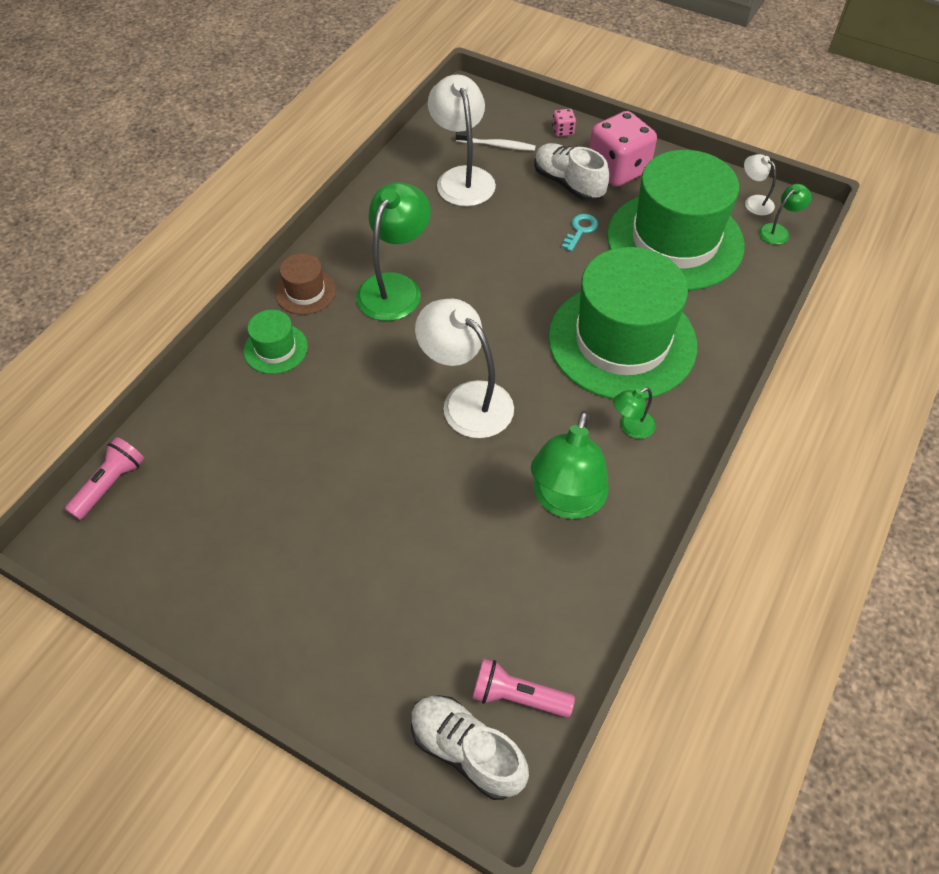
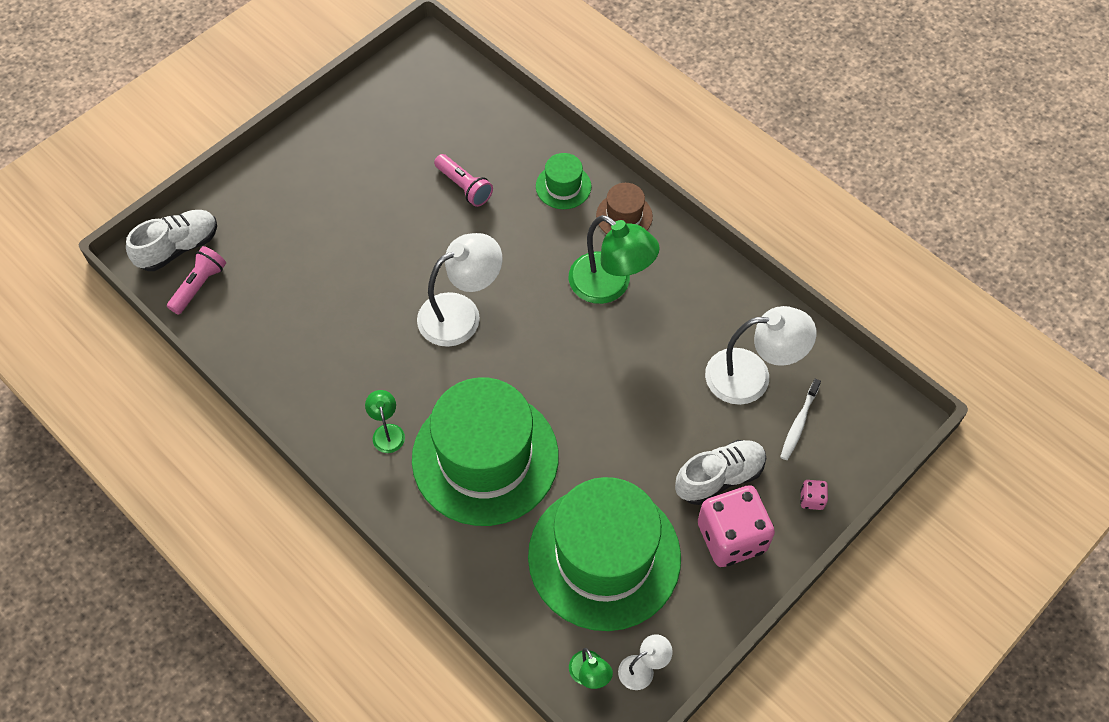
camera: 105 degrees right, 5 degrees up
(110, 484) = (465, 74): pink flashlight -> pink flashlight (464, 187)
(566, 501) = (336, 360): green lamp -> none
(580, 230) = (643, 467): turquoise key -> none

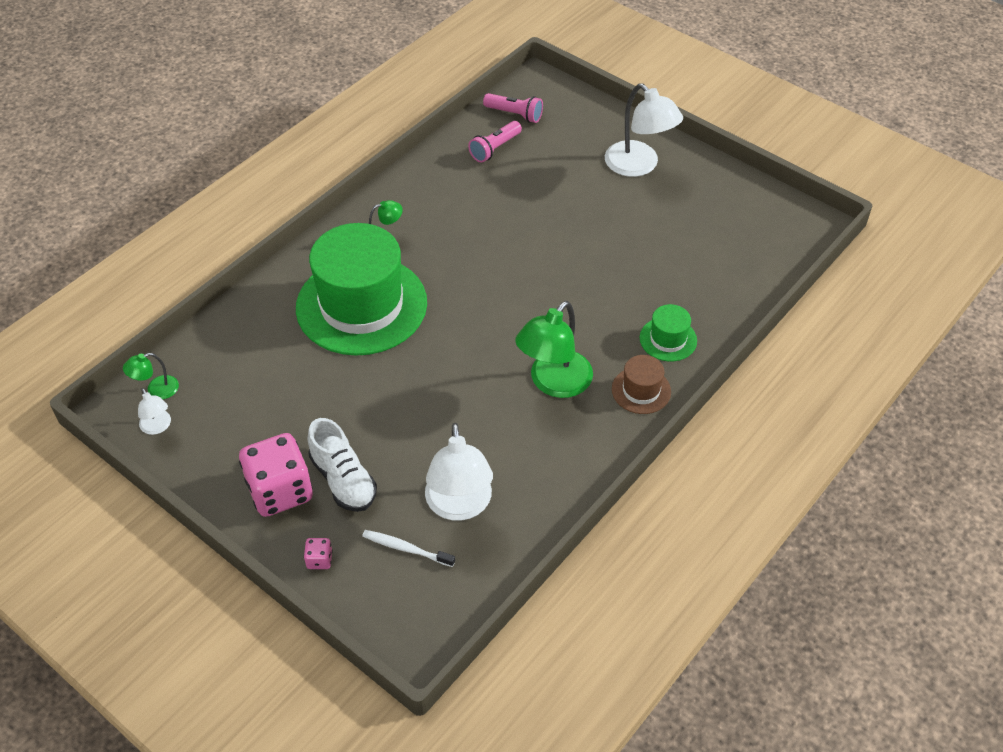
camera: 85 degrees right, 10 degrees down
(178, 248) = (550, 98): white shoe -> none
(461, 313) = (508, 276): white lamp -> white lamp (639, 166)
(464, 187) = (651, 265): pink flashlight -> pink flashlight (495, 148)
(604, 556) = (264, 394): green hat -> none

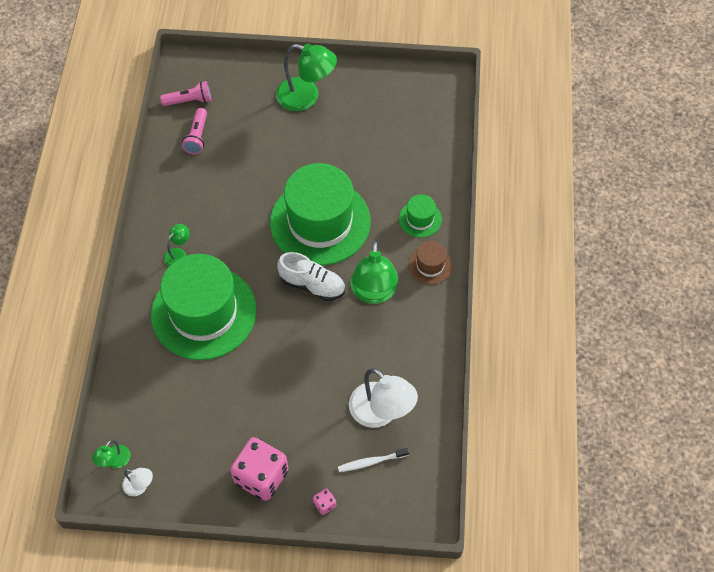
camera: 35 degrees left, 10 degrees up
(343, 480) = (295, 443): white shoe -> white shoe (312, 285)
(554, 286) = (320, 222): none -> green hat
(639, 166) = (306, 97): white lamp -> green lamp

